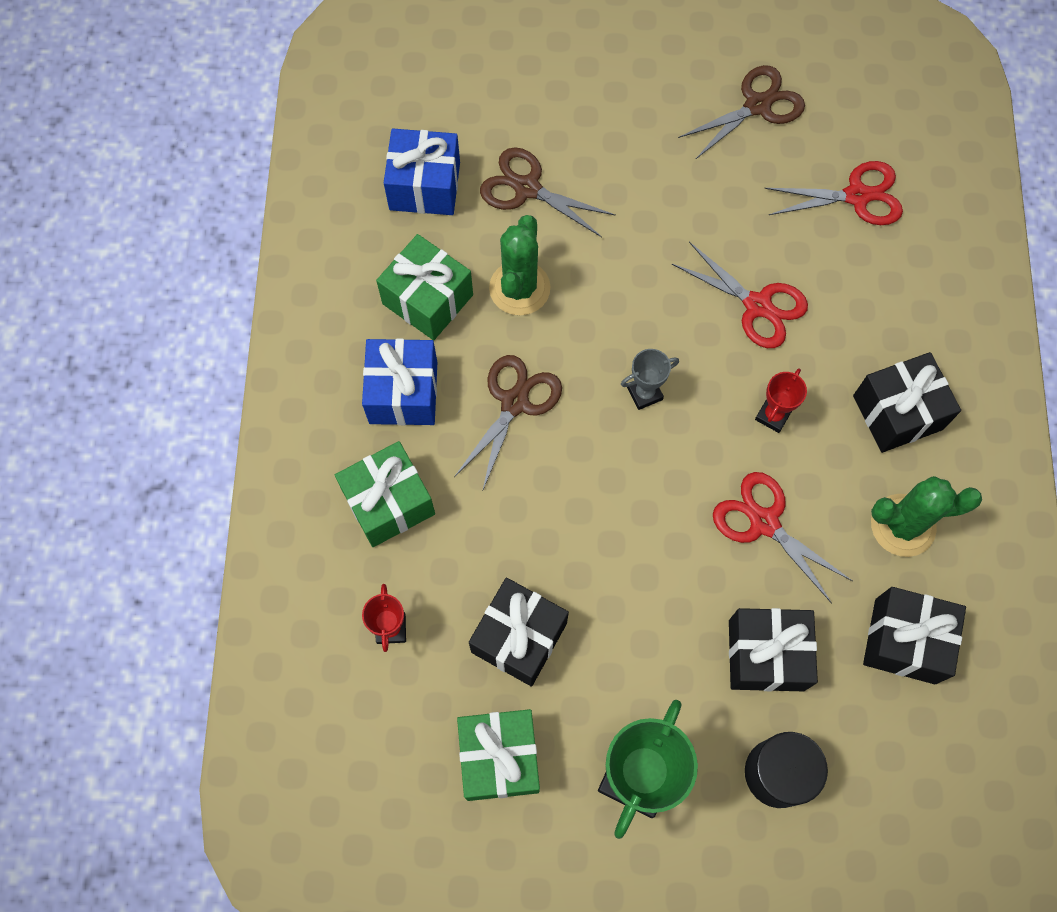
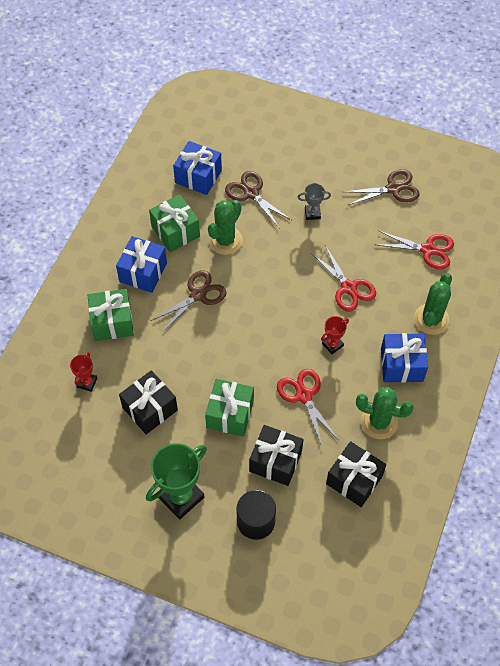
camera: 20 degrees right, 10 degrees down
(499, 758) = (114, 463): green gift -> green gift (230, 414)
(644, 393) = (268, 312): grey trophy -> grey trophy (312, 213)
(897, 412) = (401, 365): black gift -> blue gift
(911, 316) = (431, 319): none -> green cactus

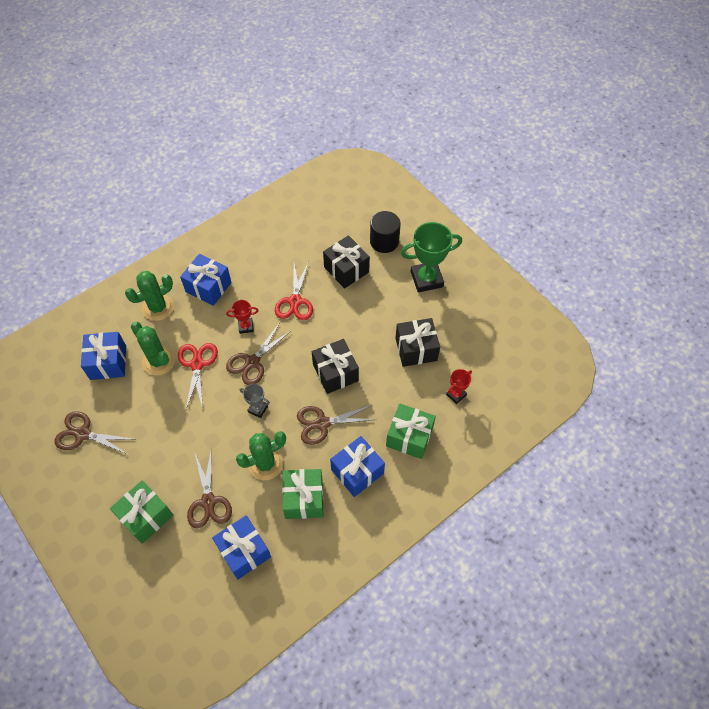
camera: 150 degrees left, 0 degrees up
(230, 414) = (357, 315): green gift -> green gift (146, 516)
(300, 315) = (252, 362): none -> brown scissors
(312, 213) = (171, 448): grey trophy -> grey trophy (258, 409)
(354, 480) = (302, 234): black gift -> black gift (335, 373)
(379, 422) = (256, 259): green cactus -> green cactus (159, 361)
(428, 250) = (108, 362): red scissors -> blue gift

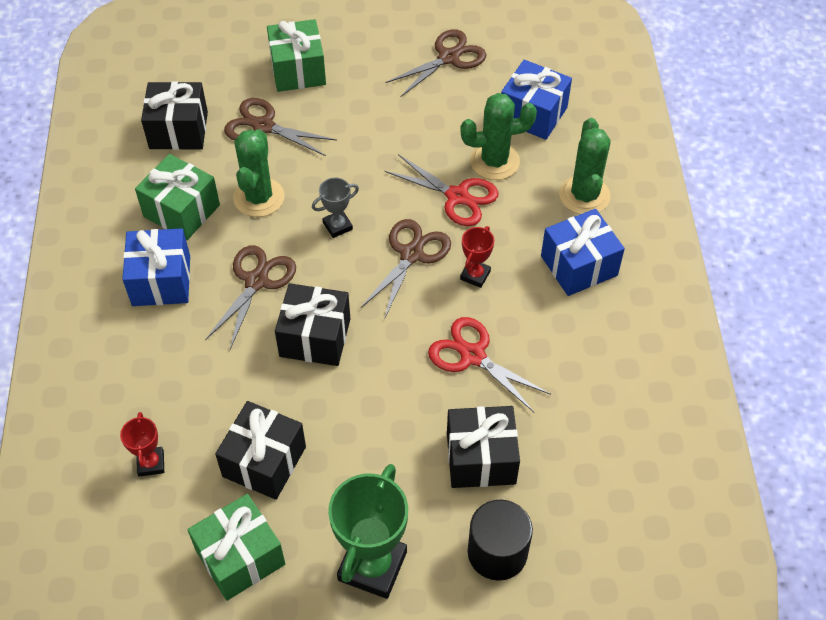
camera: 125 degrees right, 5 degrees down
(244, 551) = (178, 130): blue gift -> black gift
(252, 362) = (411, 254): brown scissors -> brown scissors turned 45 degrees clockwise
(409, 437) = (149, 365): green gift -> green gift (240, 557)

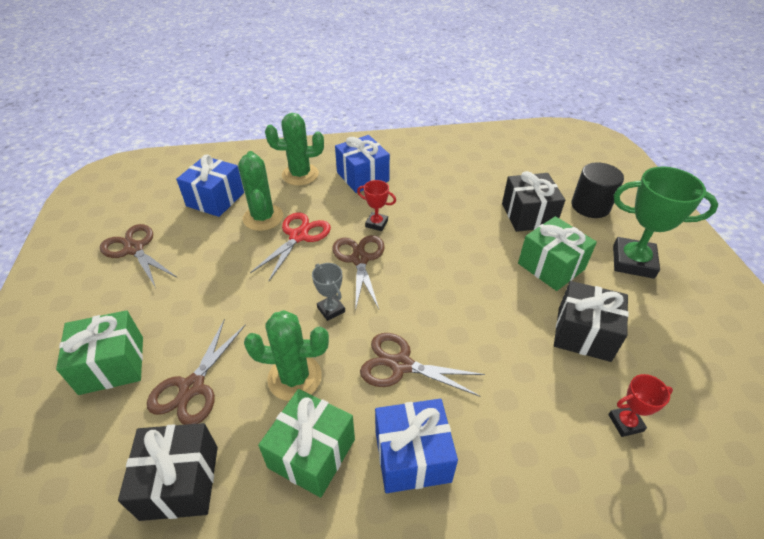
camera: 95 degrees left, 10 degrees down
(240, 557) = (672, 339): green gift -> green gift (551, 266)
(315, 337) = (454, 313): black gift -> none
(411, 254) = (359, 259): brown scissors -> brown scissors turned 60 degrees clockwise
(472, 356) = (448, 222): red scissors -> none

